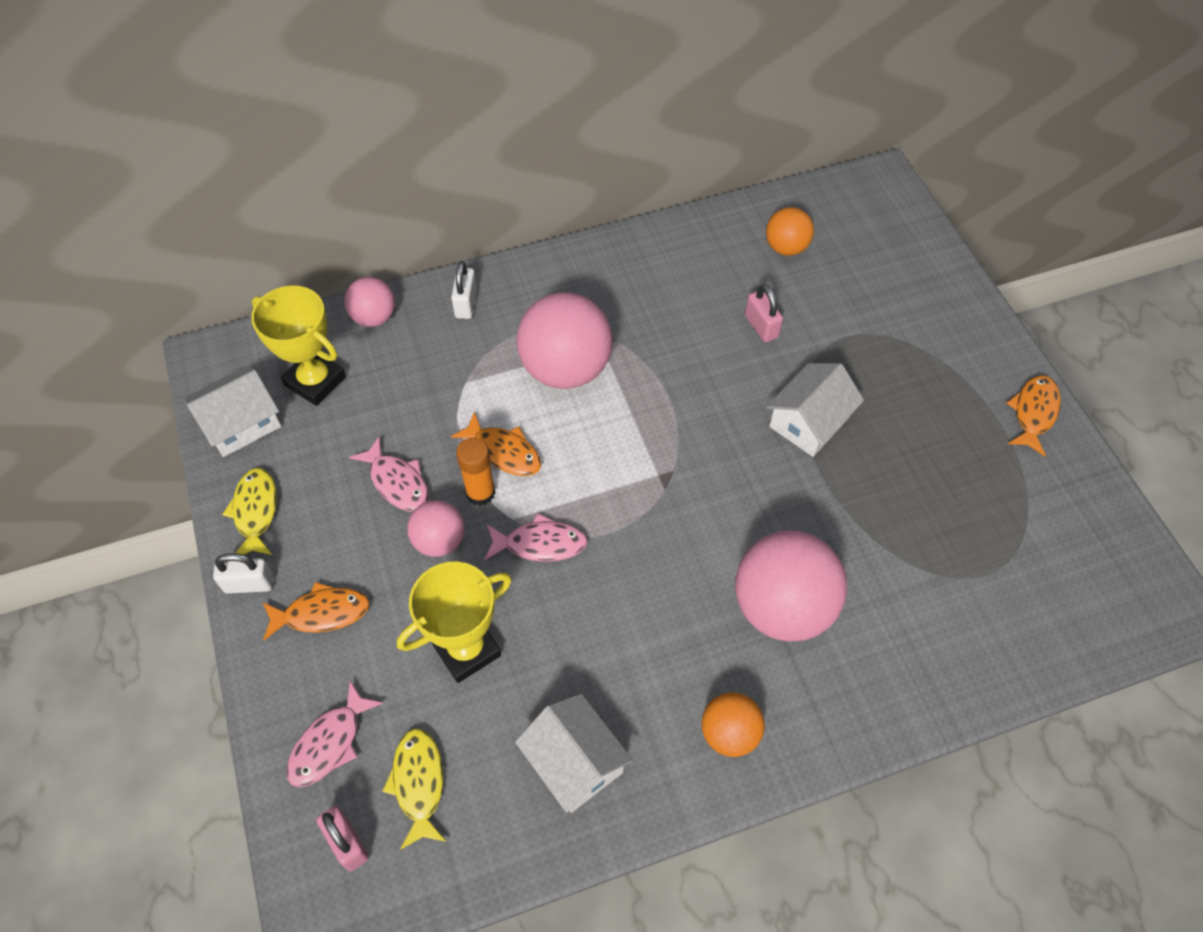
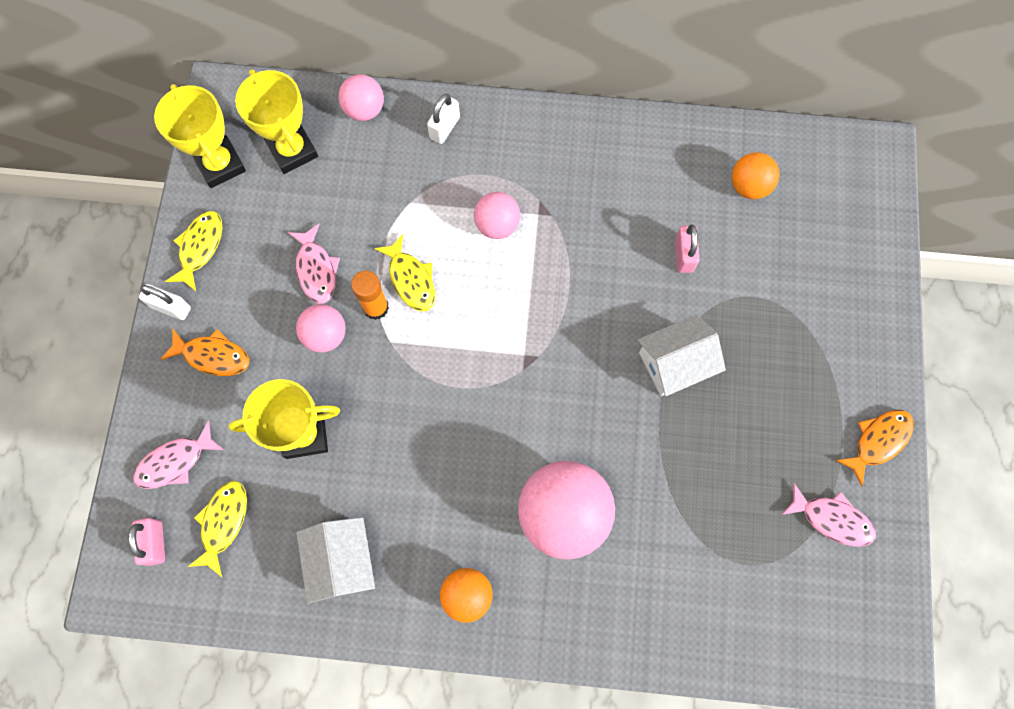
camera: 25 degrees right, 15 degrees up
(241, 423) = (220, 164): white house -> yellow trophy
(504, 452) = (411, 279): orange fish -> yellow fish
(540, 544) = (401, 373): pink fish -> pink fish (832, 519)
(566, 369) = (497, 225): pink ball -> pink ball, size x0.54

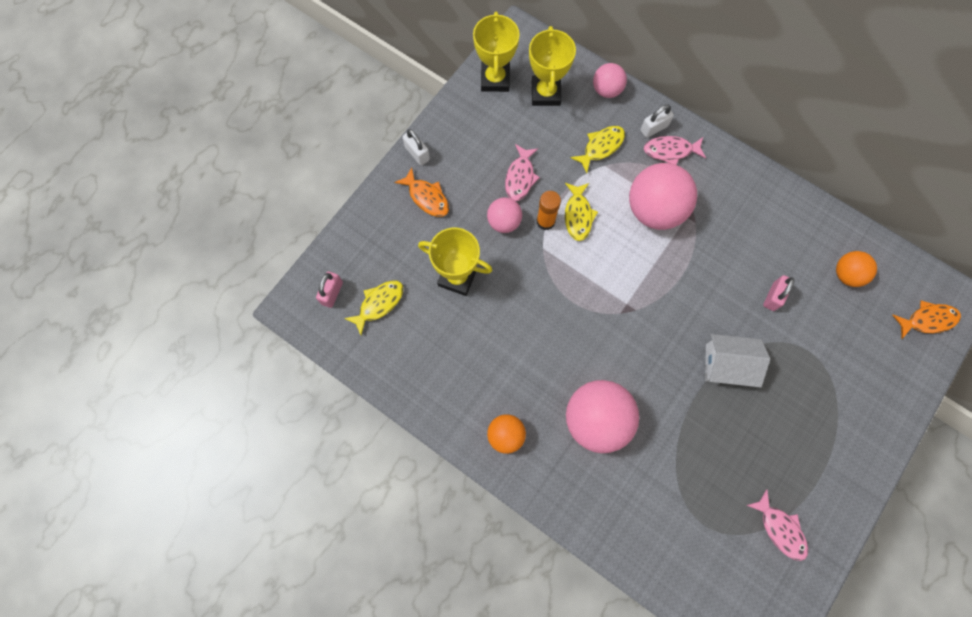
camera: 30 degrees right, 0 degrees up
(175, 462) = (369, 250): pink fish -> pink fish (670, 151)
(200, 247) = (454, 125): yellow fish -> yellow fish (601, 147)
(341, 561) = (438, 368): white house -> none
(497, 225) = (654, 210): pink ball -> pink ball, size x1.84
(878, 441) = (844, 496): orange fish -> orange fish (927, 320)

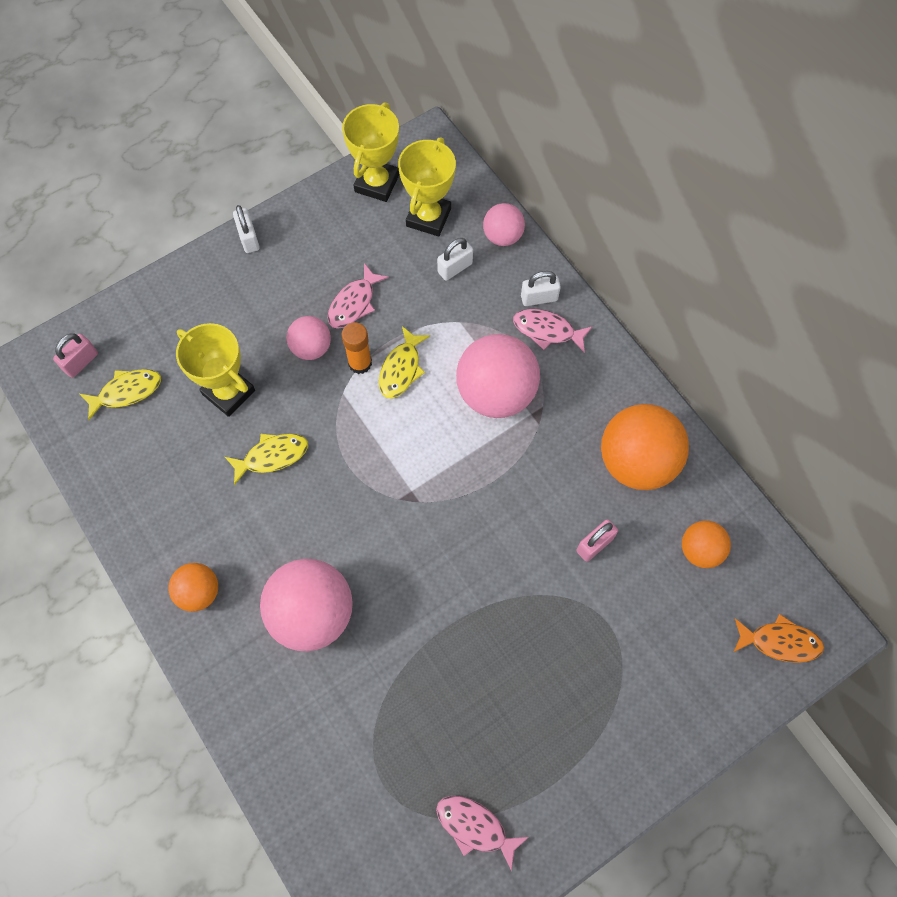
camera: 20 degrees right, 5 degrees down
(427, 197) = (236, 291): orange fish -> none
(582, 125) = (455, 268): none -> white padlock
(601, 147) = (465, 299): yellow fish -> yellow fish (272, 456)
(727, 364) = (500, 605): white house -> none
(776, 226) = (636, 461): none -> orange ball
(780, 529) = (475, 827): pink fish -> pink fish turned 135 degrees clockwise

